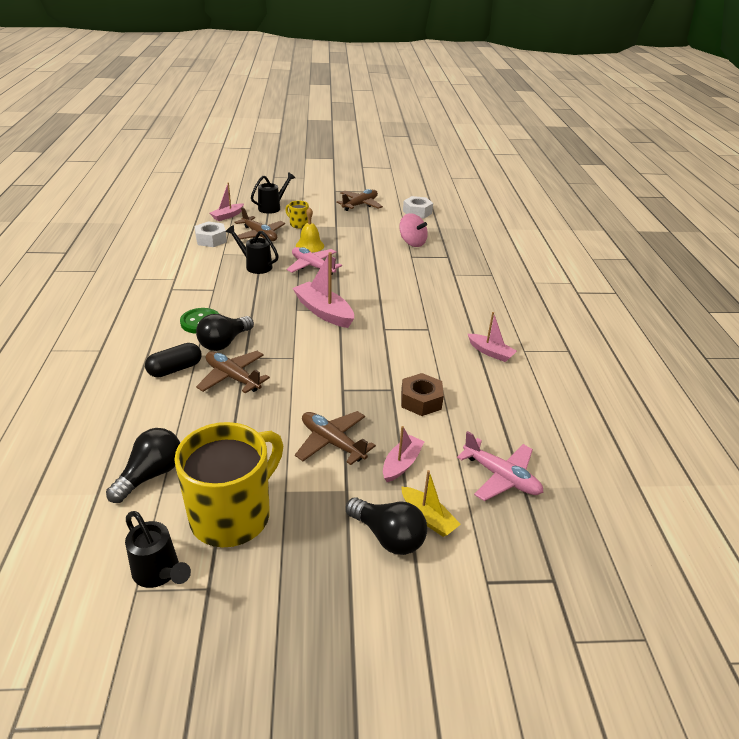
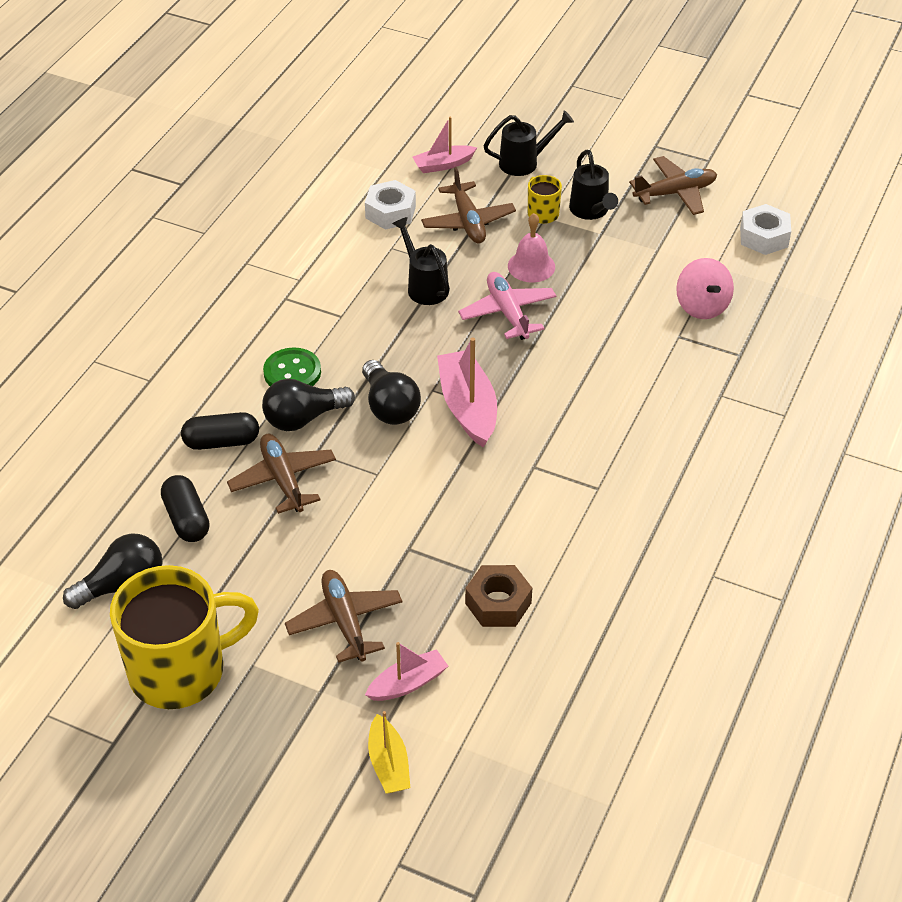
camera: 30 degrees right, 10 degrees up
(159, 572) = (76, 705): black watering can -> black watering can (591, 211)
(177, 419) = (187, 519): none -> black capsule
(310, 245) = (531, 266): yellow bell -> pink bell
(388, 536) = (328, 766): black light bulb -> black light bulb (389, 407)
(490, 352) = (658, 561): pink boat -> none
(501, 477) = (517, 750): pink plane -> none

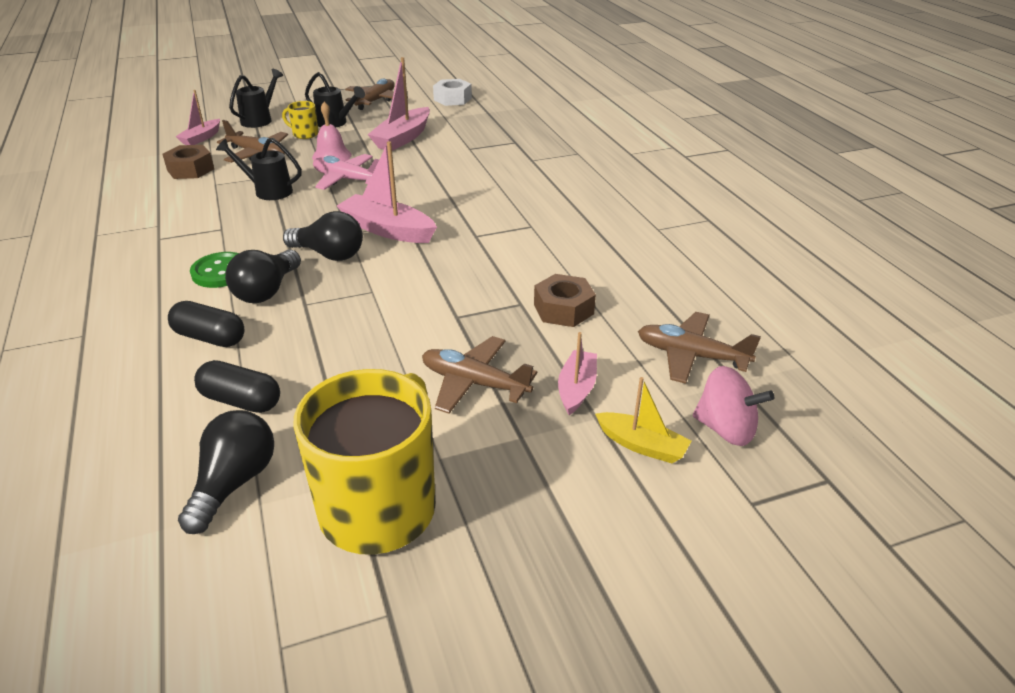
camera: 45 degrees left, 10 degrees down
(221, 442) = (209, 338): black capsule -> black capsule turned 75 degrees clockwise
(283, 480) = (299, 332): brown plane -> brown plane (691, 356)
(390, 212) = (190, 169): white nut -> brown nut
(630, 278) = (403, 138): none -> pink boat
(702, 306) = (463, 133): pink spinning top -> pink spinning top (725, 429)

